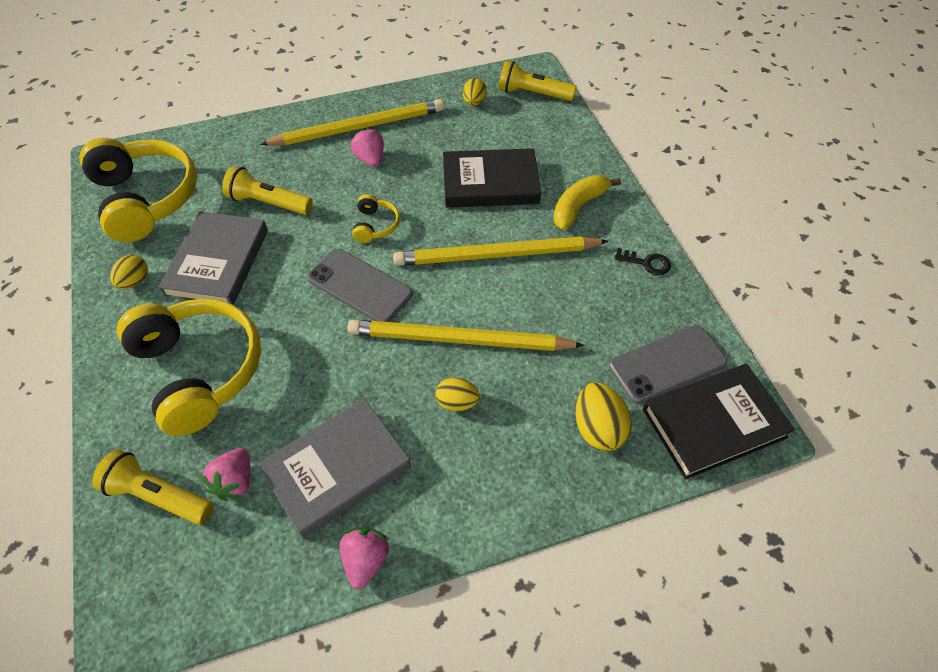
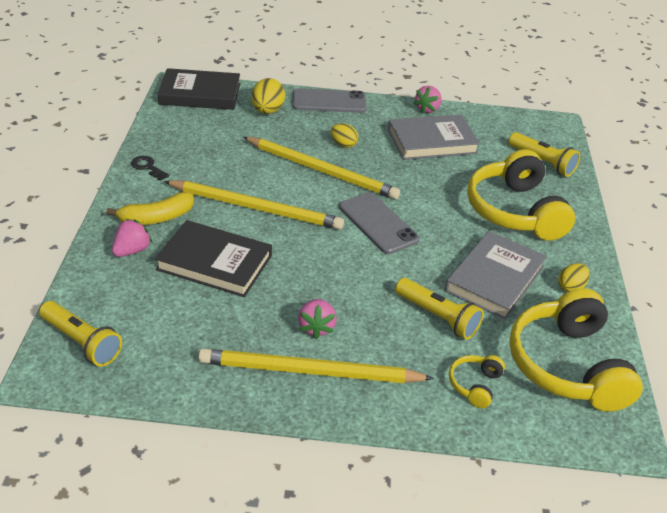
camera: 160 degrees left, 15 degrees down
(235, 481) = (494, 154): pink strawberry -> pink strawberry (132, 250)
(375, 225) = (343, 262): yellow headphones -> yellow headphones (475, 385)
(474, 102) = (157, 356): yellow egg -> none
(667, 364) = (197, 120): grey phone -> grey phone (329, 102)

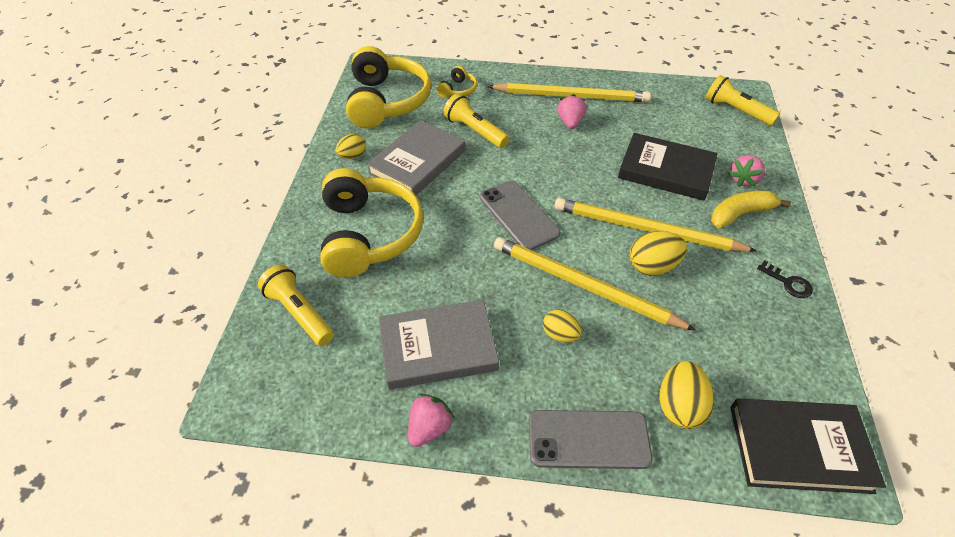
camera: 175 degrees left, 10 degrees up
(259, 181) = (652, 266): none -> yellow egg

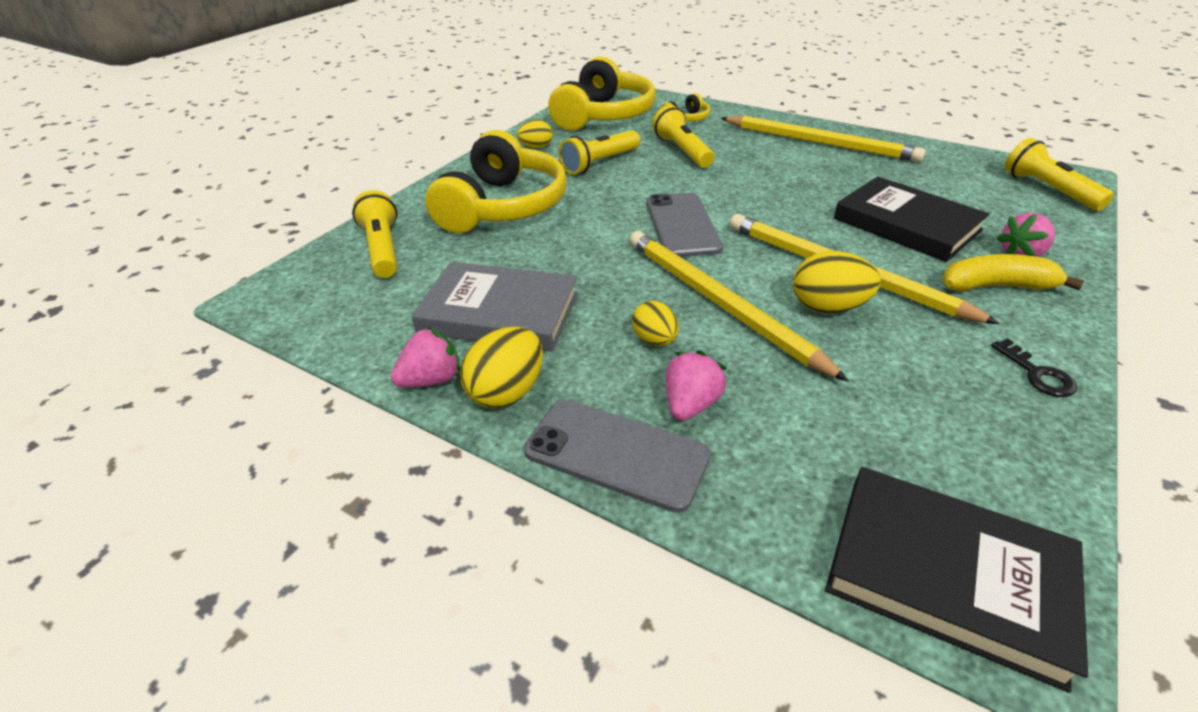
camera: 25 degrees right, 10 degrees down
(417, 162) = (599, 163): grey book -> yellow flashlight
(570, 122) = (803, 163): pink strawberry -> pink strawberry (690, 404)
(679, 406) = (772, 460): yellow egg -> yellow egg (507, 392)

